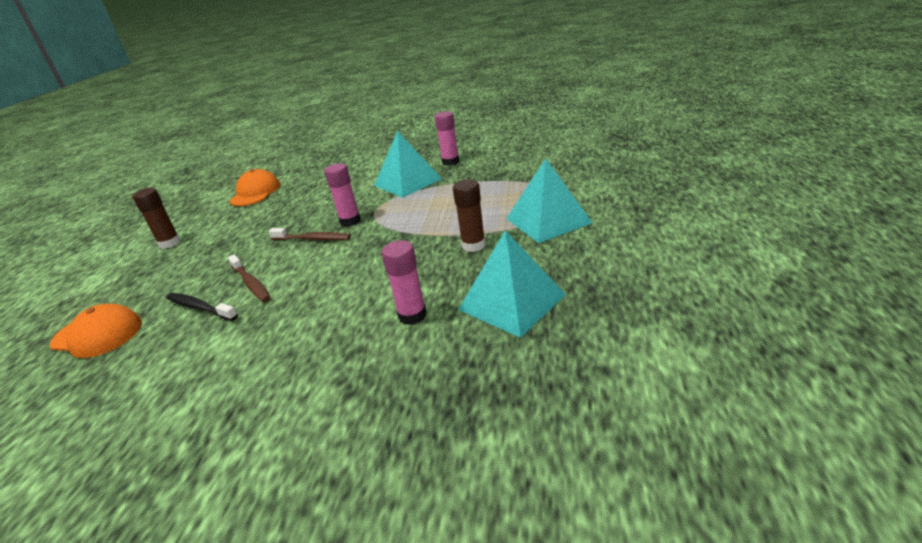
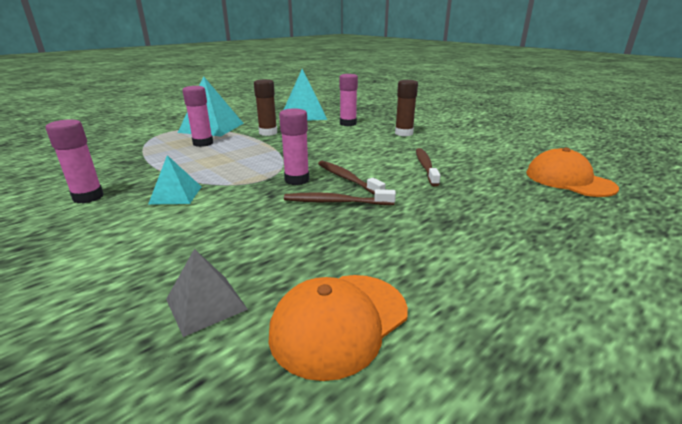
camera: 145 degrees left, 5 degrees down
(170, 243) = (531, 262): brown glue stick -> brown glue stick (404, 133)
(200, 308) = (473, 166): black toothbrush -> none
(302, 222) = (336, 202): none -> brown toothbrush
(310, 176) = (206, 304): none -> grey pyramid
(407, 182) = (176, 195): turquoise pyramid -> turquoise pyramid, size x0.55
(496, 206) = (203, 143): none -> pink glue stick

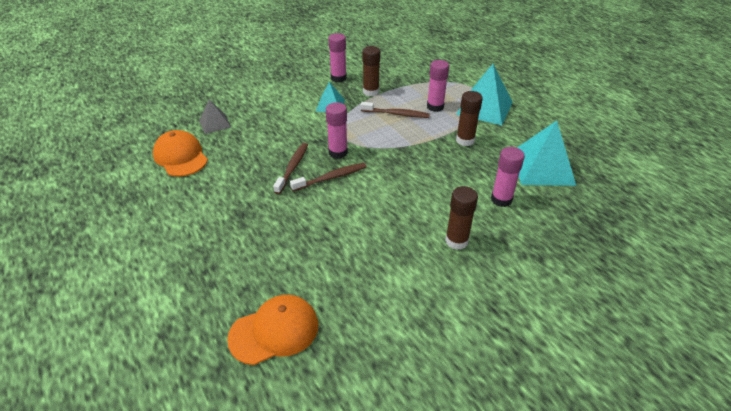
camera: 100 degrees right, 15 degrees up
(150, 173) = (371, 92): none -> brown glue stick
(425, 167) = (343, 230): brown toothbrush -> brown toothbrush (396, 114)

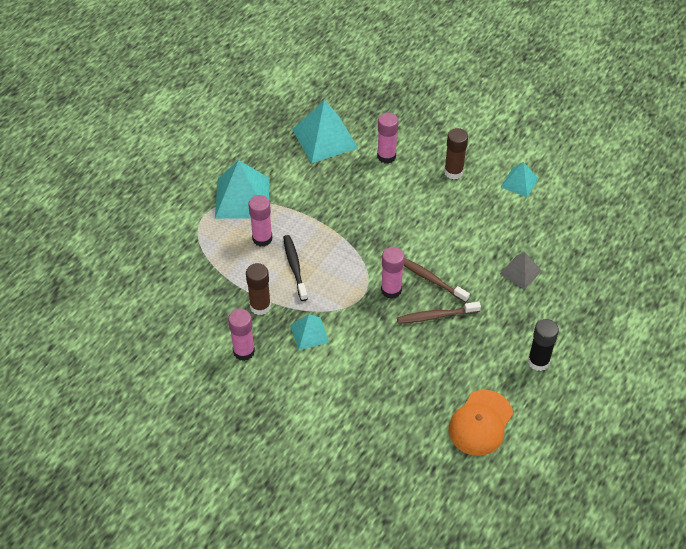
camera: 115 degrees left, 10 degrees up
(194, 209) = (538, 361): none -> black glue stick
(215, 123) = (407, 428): grey pyramid -> grey pyramid (520, 272)
(274, 331) = (605, 244): orange cap -> none
(396, 114) = (294, 267): brown toothbrush -> black toothbrush
(413, 292) = (519, 182): none -> turquoise pyramid
(465, 140) = (312, 199): brown glue stick -> none

